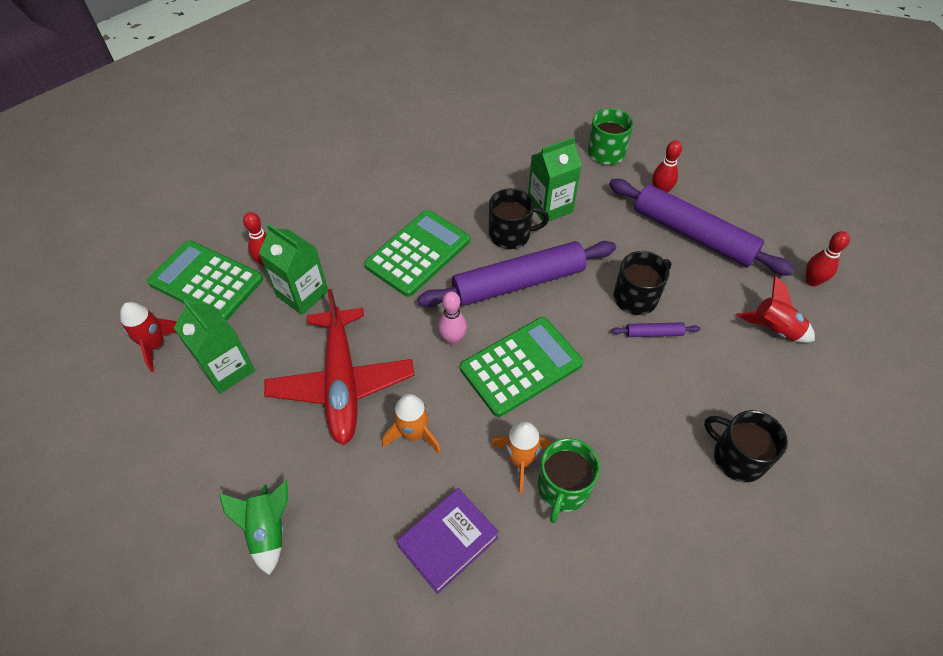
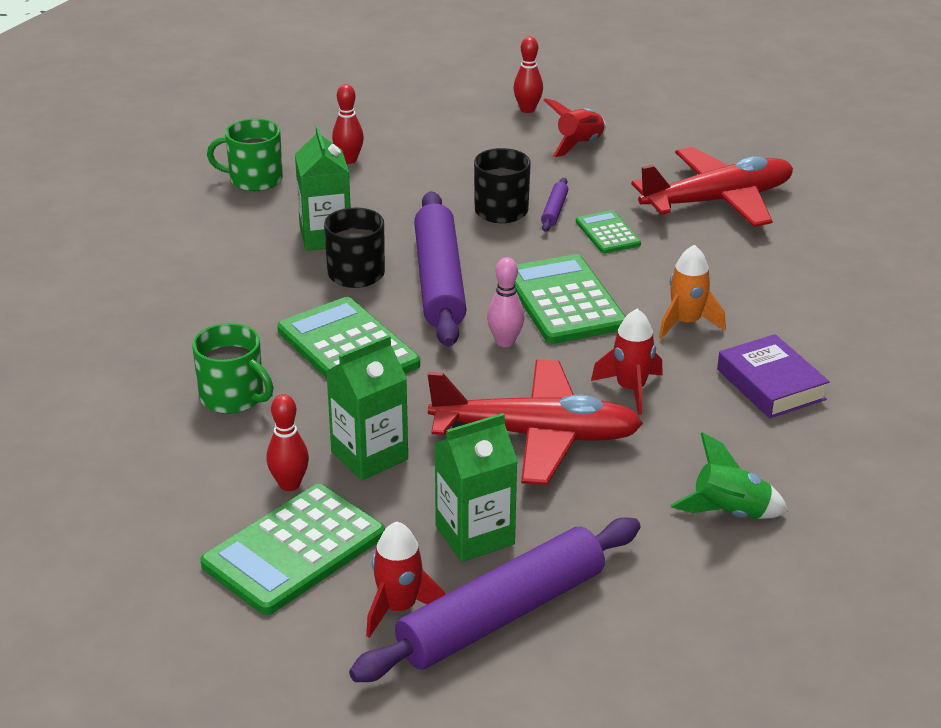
camera: 75 degrees left, 20 degrees down
(413, 434) = (630, 389): orange rocket -> red rocket
(563, 488) = (726, 303): green mug -> green mug (233, 397)
(636, 378) = (607, 233): none -> green calculator
(692, 235) = (427, 156): purple rolling pin -> purple rolling pin (502, 615)
(737, 457) = (718, 201): black mug -> red plane

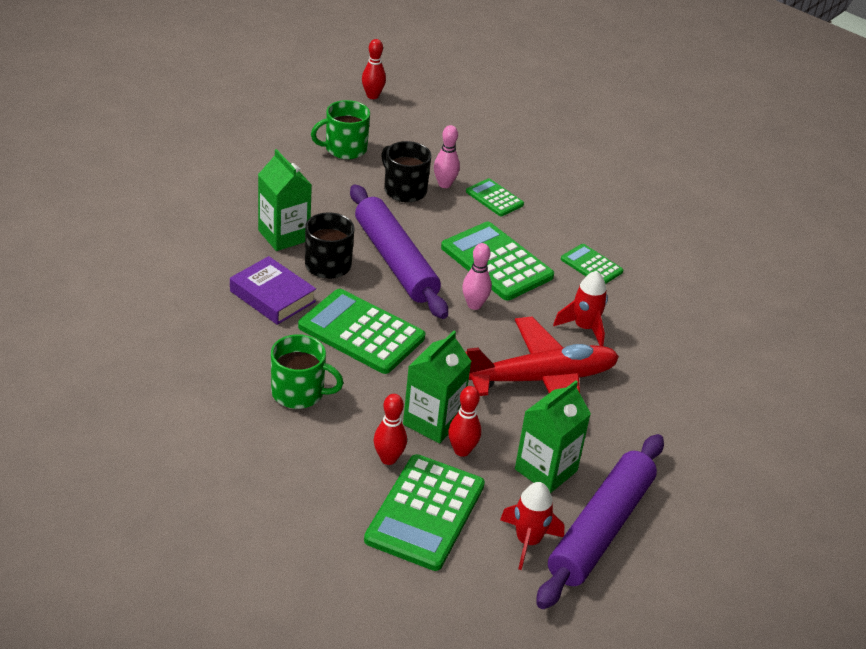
camera: 25 degrees left, 5 degrees up
(254, 179) = (193, 192): green mug -> green mug (344, 149)
(348, 160) = (260, 162): red bowling pin -> red bowling pin (462, 450)
(554, 210) = (444, 184): purple rolling pin -> pink bowling pin
(579, 145) = (430, 123): red rocket -> none
(686, 323) = (591, 265): orange rocket -> green calculator
(718, 201) = (556, 158): red plane -> none
(730, 513) = (703, 413): green rocket -> none
(770, 384) = (674, 305): purple book -> purple book (272, 296)

